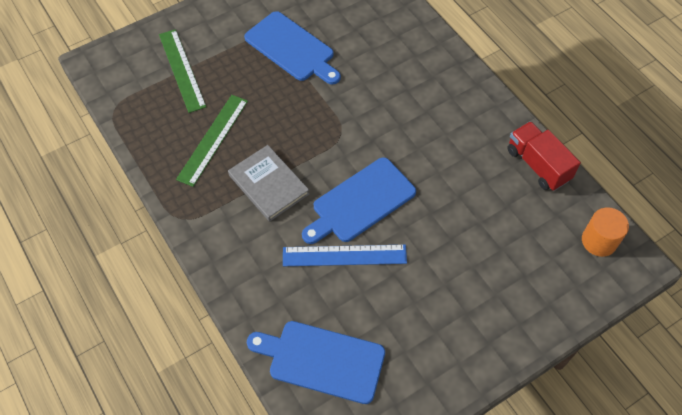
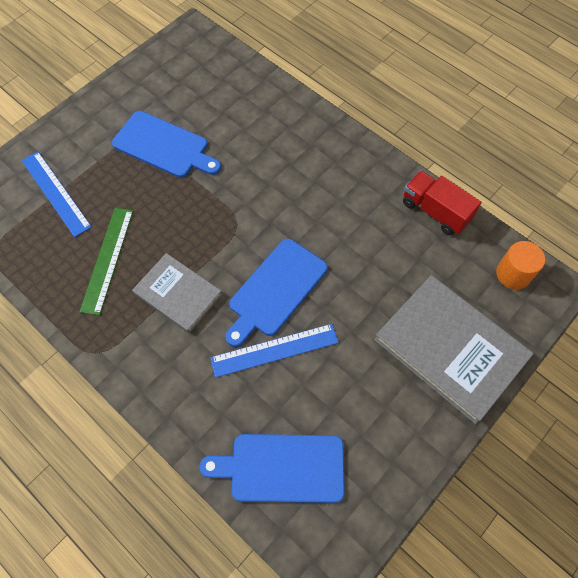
camera: 15 degrees left, 5 degrees up
(182, 70) = (55, 193): green ruler -> blue ruler
(514, 295) = (450, 349): none -> grey book

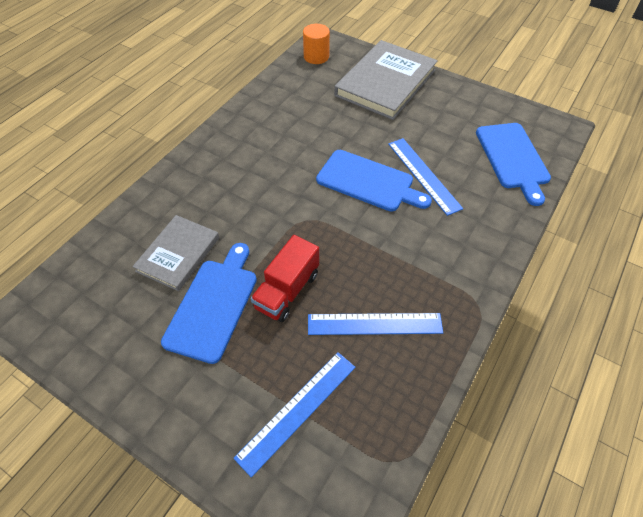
camera: 100 degrees left, 10 degrees down
(107, 259) = (374, 324): green ruler -> blue ruler
(178, 294) = (395, 252): grey book -> grey book (178, 254)
(435, 211) = (268, 95): red truck -> red truck (287, 290)

